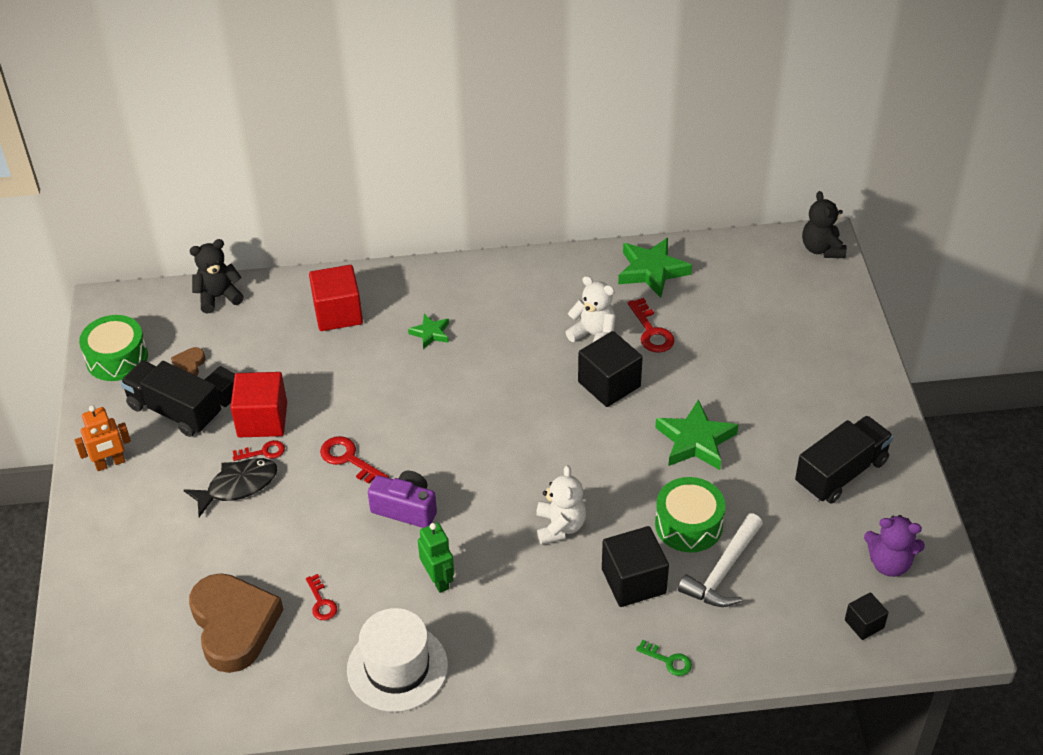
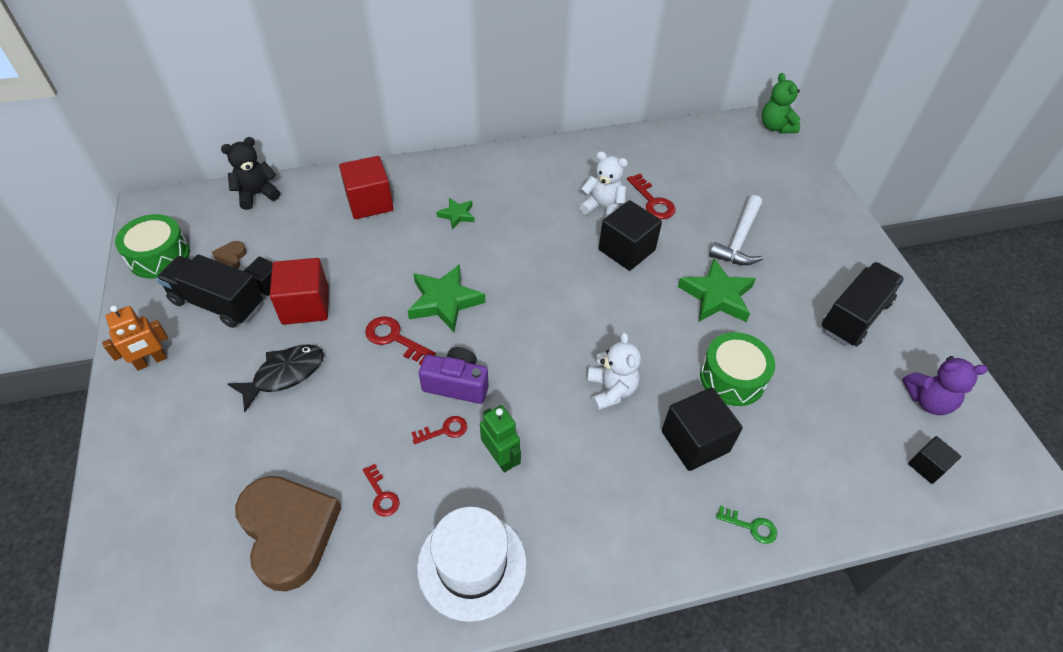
camera: 10 degrees left, 5 degrees up
(263, 452) = (308, 337): red key -> red key (444, 430)
(652, 271) = (640, 151): green star -> green star (444, 301)
(723, 571) = (778, 423): white hammer -> white hammer (739, 240)
(822, 249) = (775, 127): black teddy bear -> green teddy bear

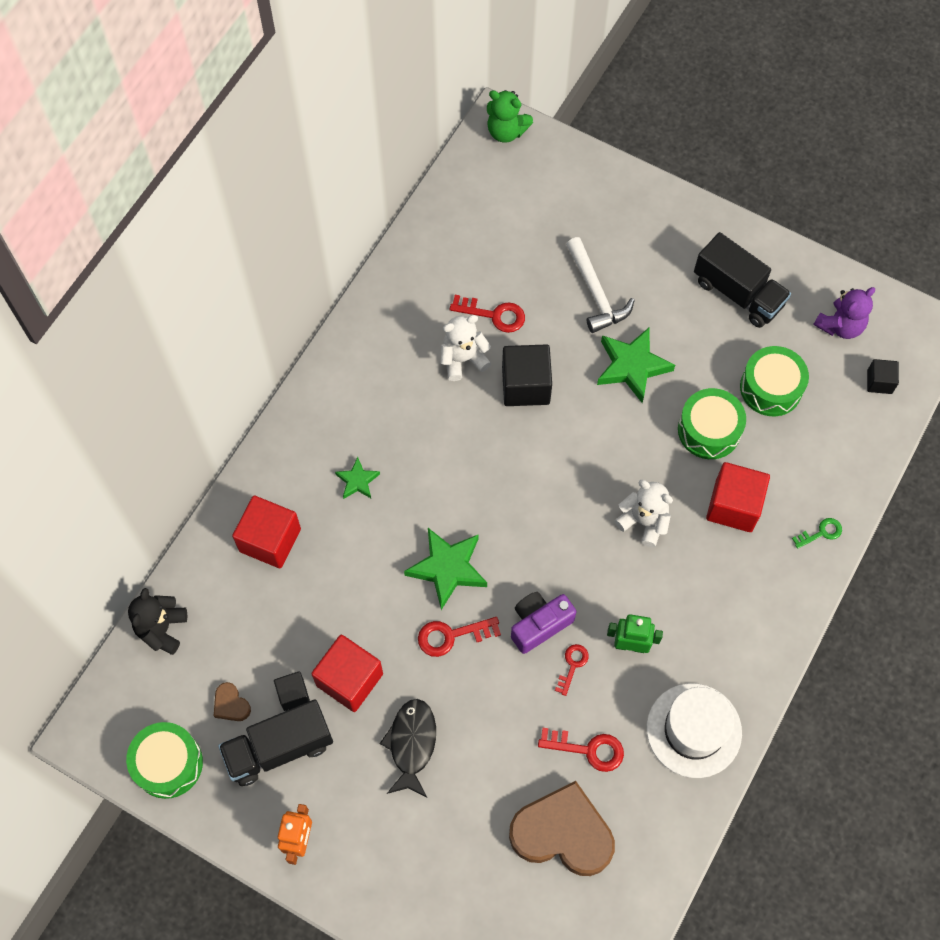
camera: 45 degrees left, 15 degrees up
(381, 495) = (588, 749): red key -> red key, size x1.55
(695, 441) = (733, 506): black cube -> red cube
(817, 392) = (771, 388): none -> green drum
(854, 316) = (738, 293): black truck -> black truck turned 135 degrees clockwise

